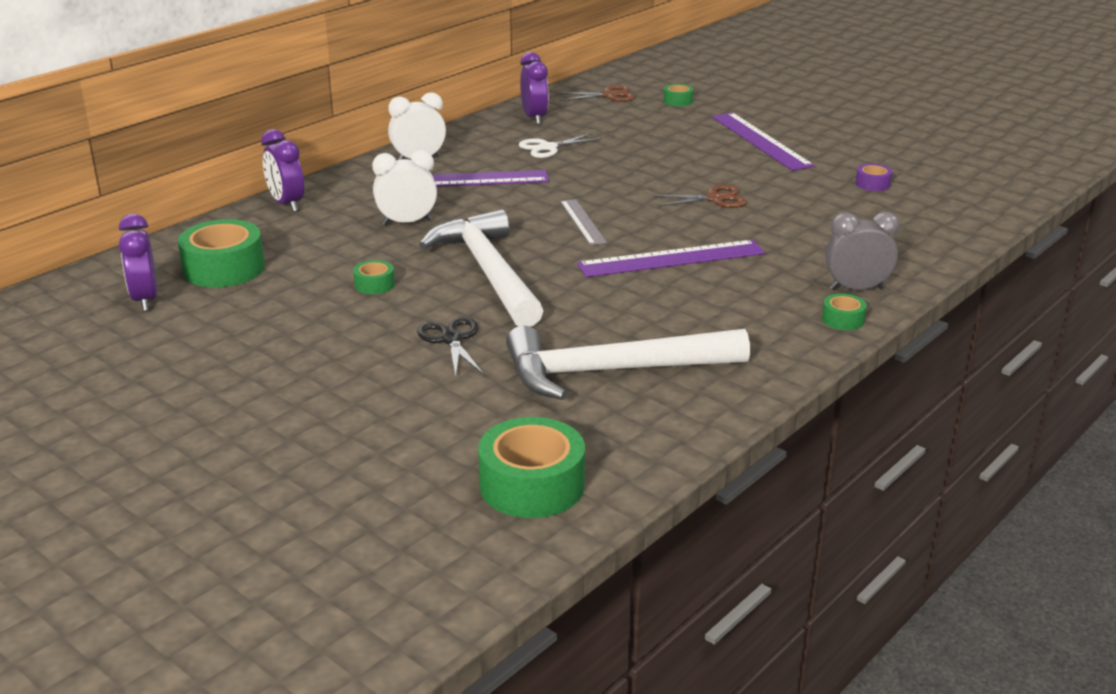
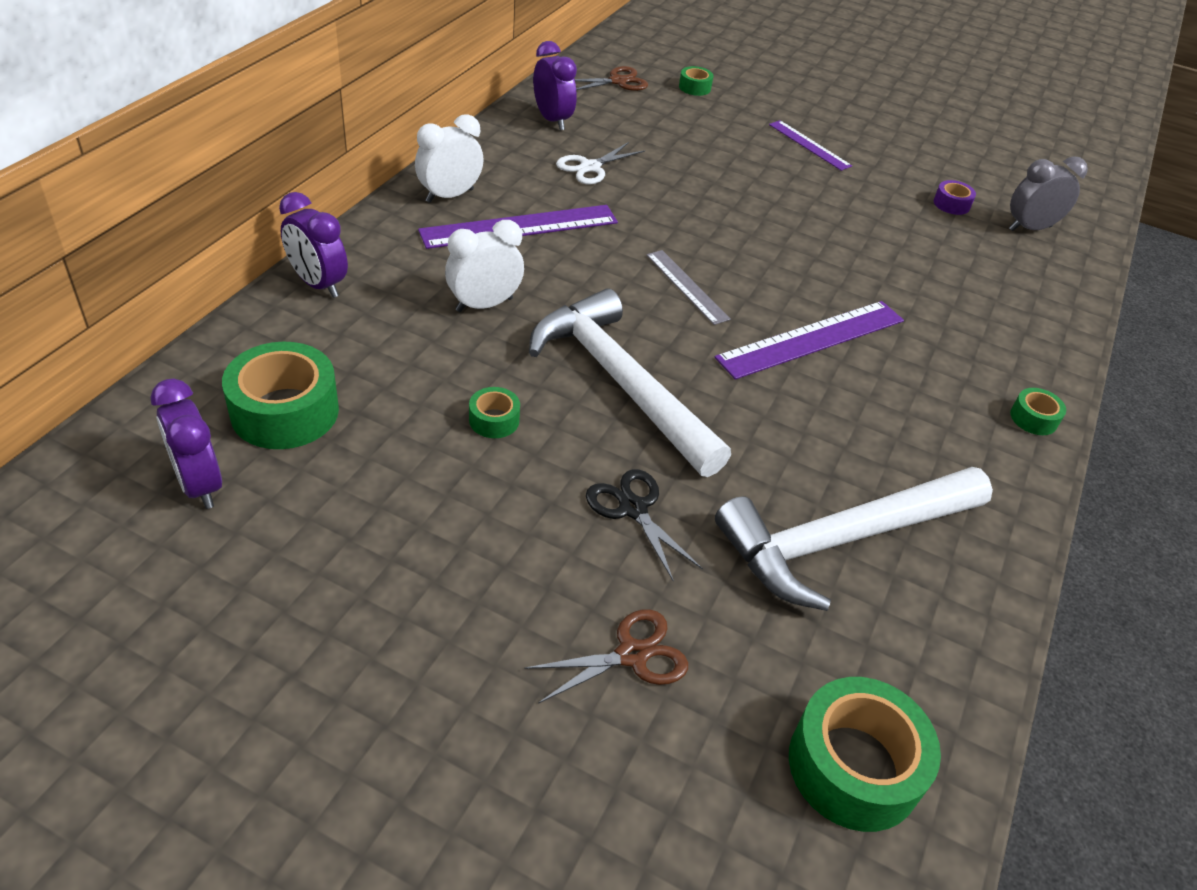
camera: 20 degrees left, 15 degrees up
(715, 199) = (808, 238): brown scissors -> brown scissors (632, 655)
(760, 141) = (809, 145): purple ruler -> purple ruler, size x0.59
(856, 289) = (1020, 367): grey clock -> grey clock (1029, 228)

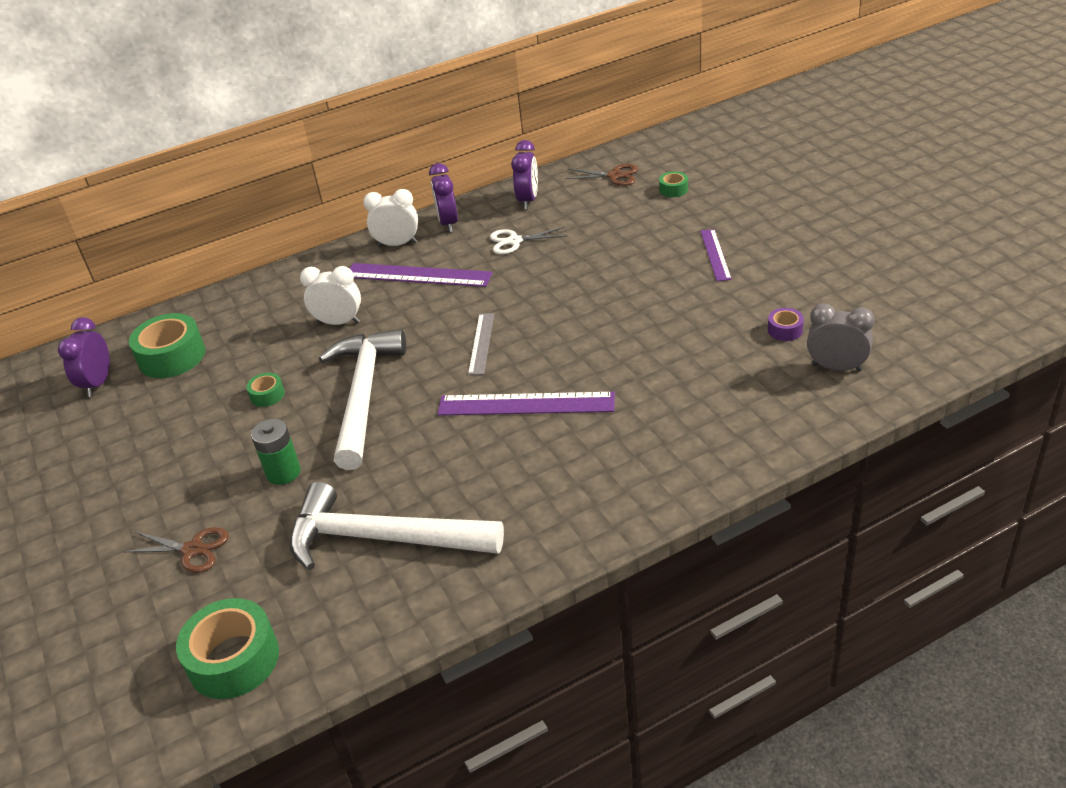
camera: 45 degrees right, 5 degrees down
(318, 284) = (263, 286): purple clock -> purple clock (448, 223)
(633, 509) = (283, 472): black scissors -> green battery
(1033, 418) = (626, 513): green tape -> none

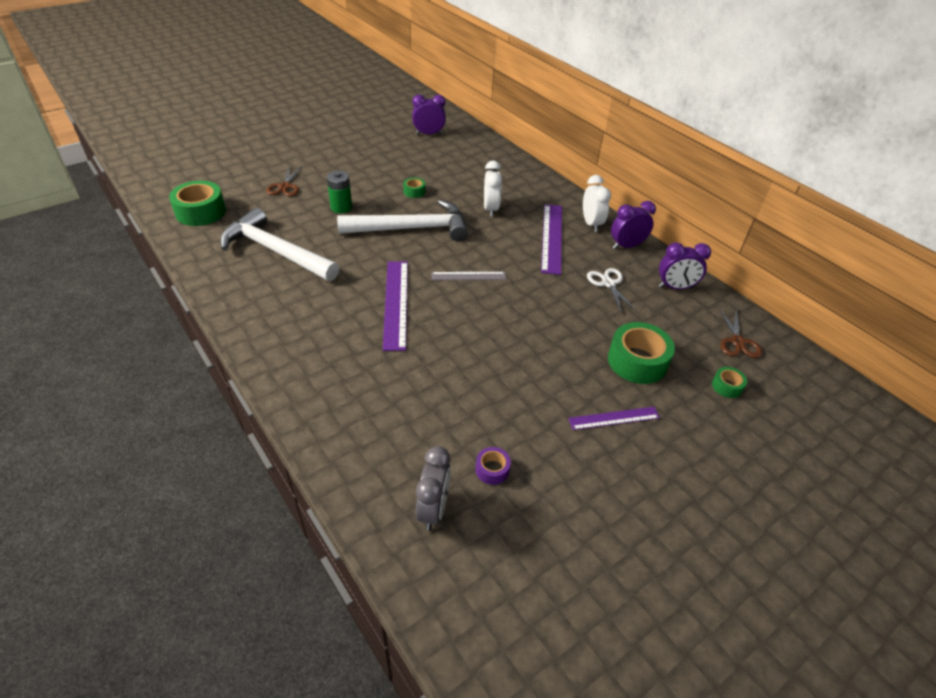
camera: 75 degrees right, 5 degrees up
(172, 356) = (453, 153): green tape -> green tape (637, 361)
(382, 538) = (276, 251): white hammer -> white hammer turned 60 degrees counterclockwise

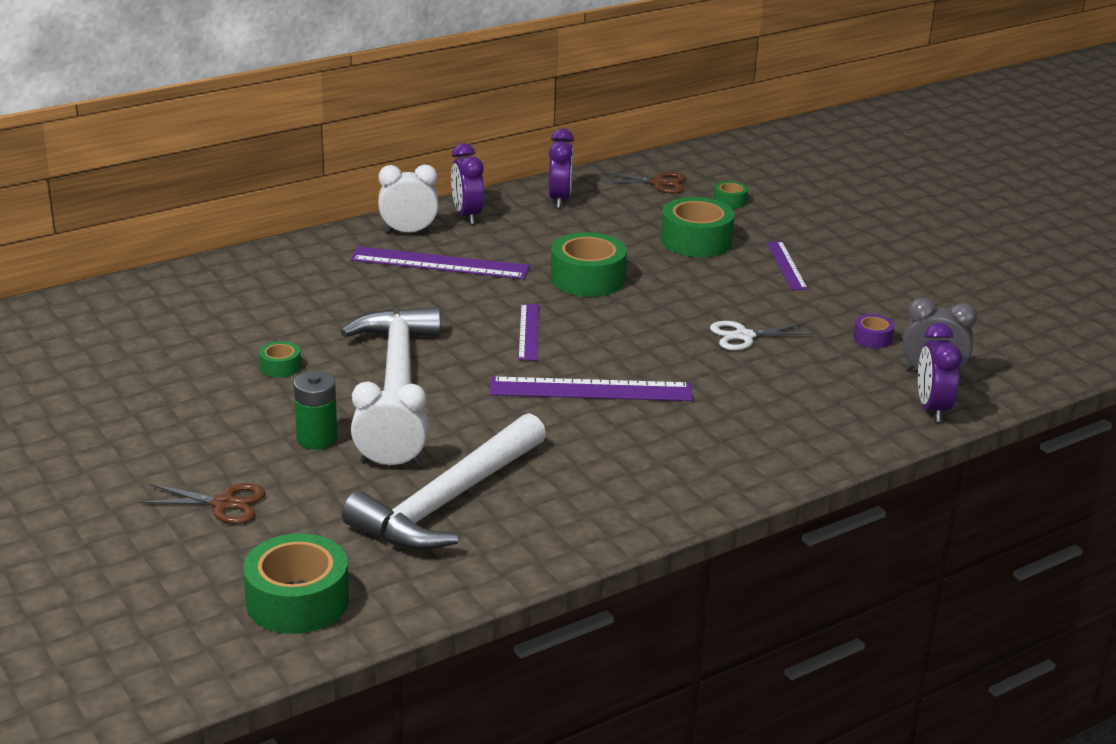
camera: 85 degrees left, 15 degrees down
(429, 134) = (63, 345): purple clock -> purple clock (932, 409)
(468, 276) = (529, 332): grey ruler -> purple ruler
(490, 209) = (353, 303): white clock -> white clock (390, 463)
(551, 302) = (587, 279): none -> green tape
(608, 284) = (550, 238): white scissors -> white scissors (744, 336)

